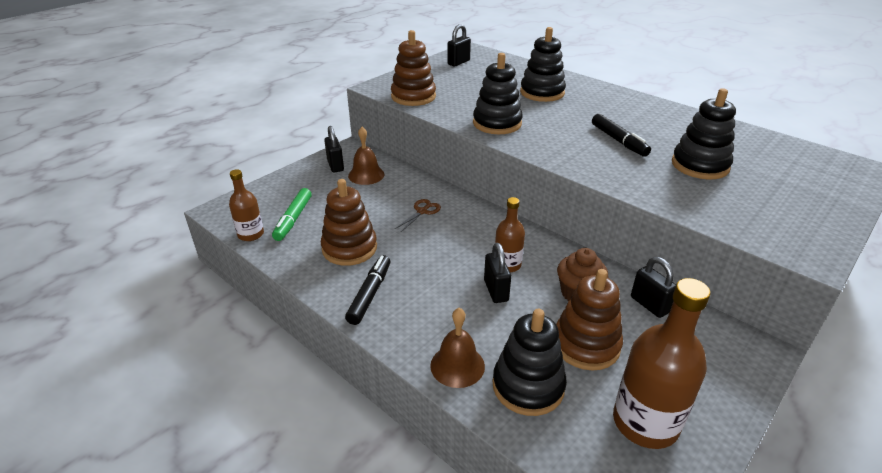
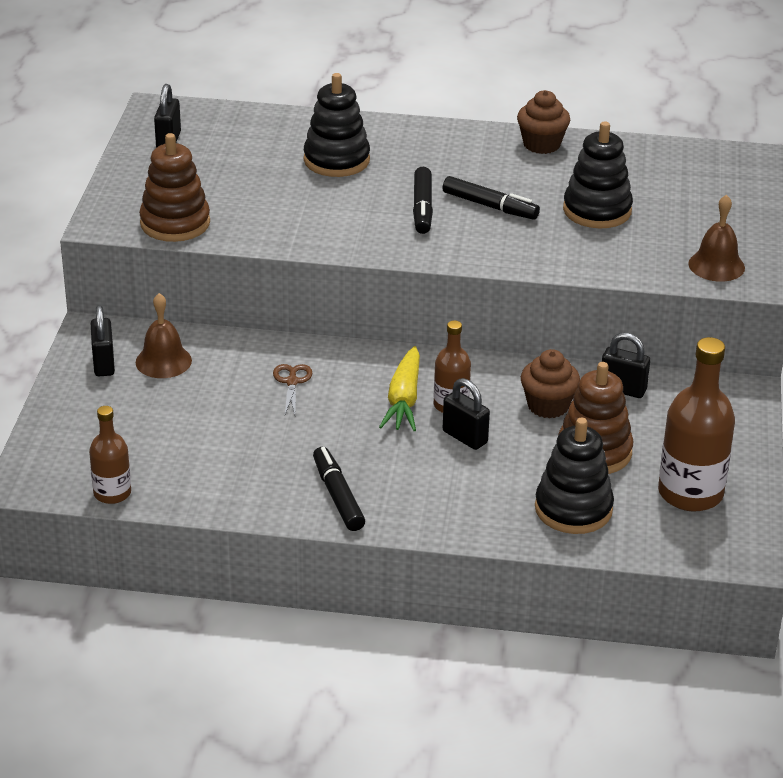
camera: 35 degrees left, 0 degrees up
(293, 219) = (142, 454): green marker -> none
(335, 165) = (104, 364): black padlock -> black padlock turned 45 degrees clockwise
(349, 248) = (256, 459): brown stacking toy -> none
(457, 365) = (495, 521): brown bell -> brown bell (716, 265)
(479, 248) = (404, 400): none -> yellow carrot
(497, 123) = (329, 229): black stacking toy -> none
(570, 129) = (422, 208): none -> black marker
(689, 118) = (541, 144): none -> brown cupcake

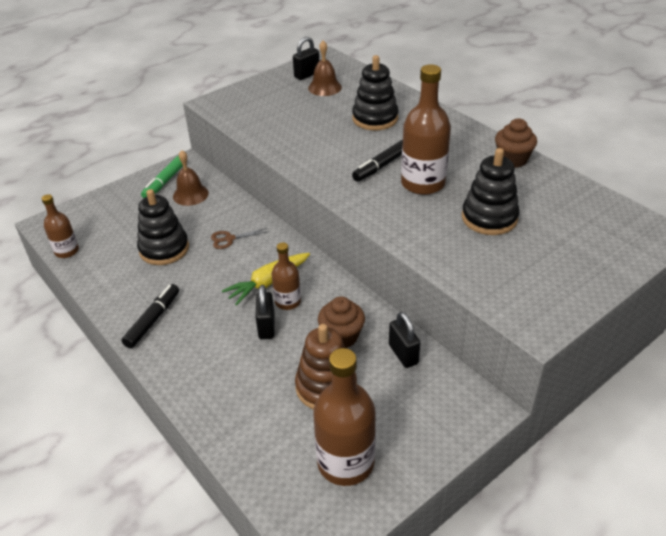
camera: 45 degrees right, 5 degrees up
(104, 364) = (165, 182): black padlock -> green marker
(175, 223) = (243, 117): brown stacking toy -> none
(292, 382) = (229, 239): brown scissors -> brown scissors turned 150 degrees counterclockwise
(490, 206) = (423, 183): black marker -> brown bottle
(573, 509) = (258, 419): black stacking toy -> black stacking toy (164, 249)
(716, 265) = (523, 299): brown bell -> brown bell (324, 87)

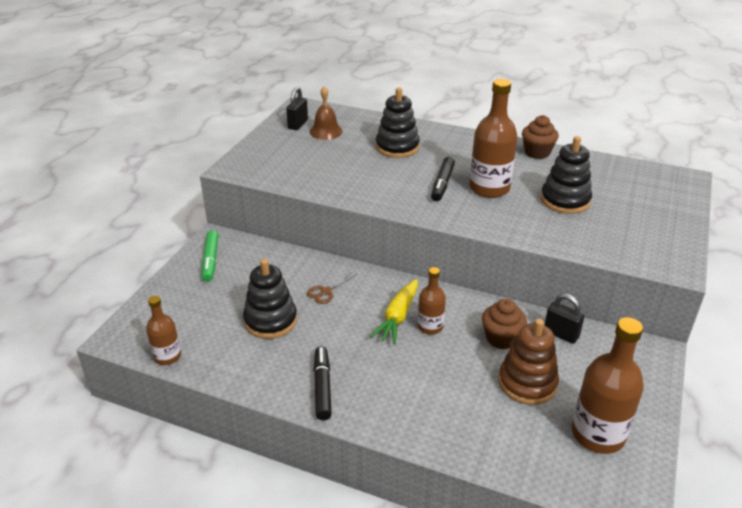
camera: 30 degrees left, 5 degrees down
(190, 194) = (249, 264): brown bell -> none
(266, 327) = (432, 354): black padlock -> none

